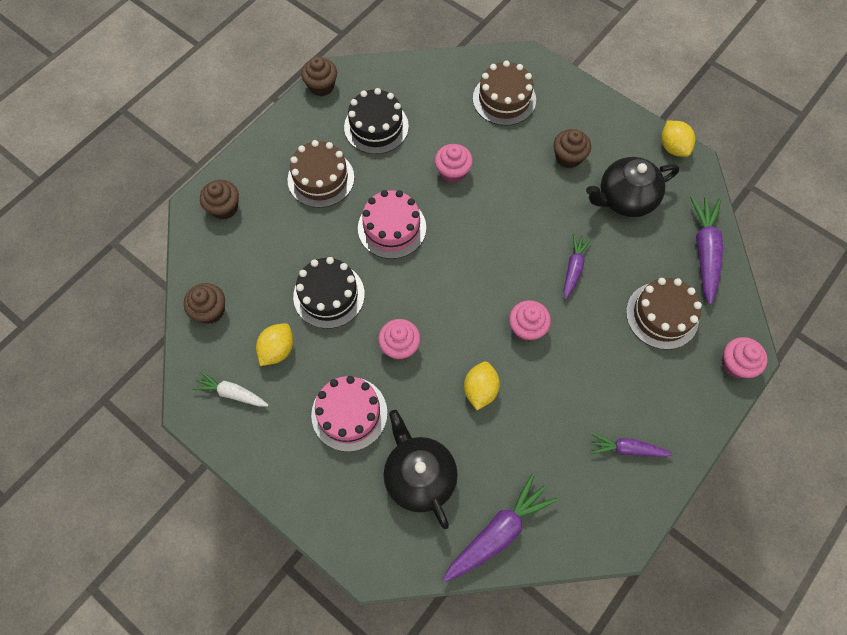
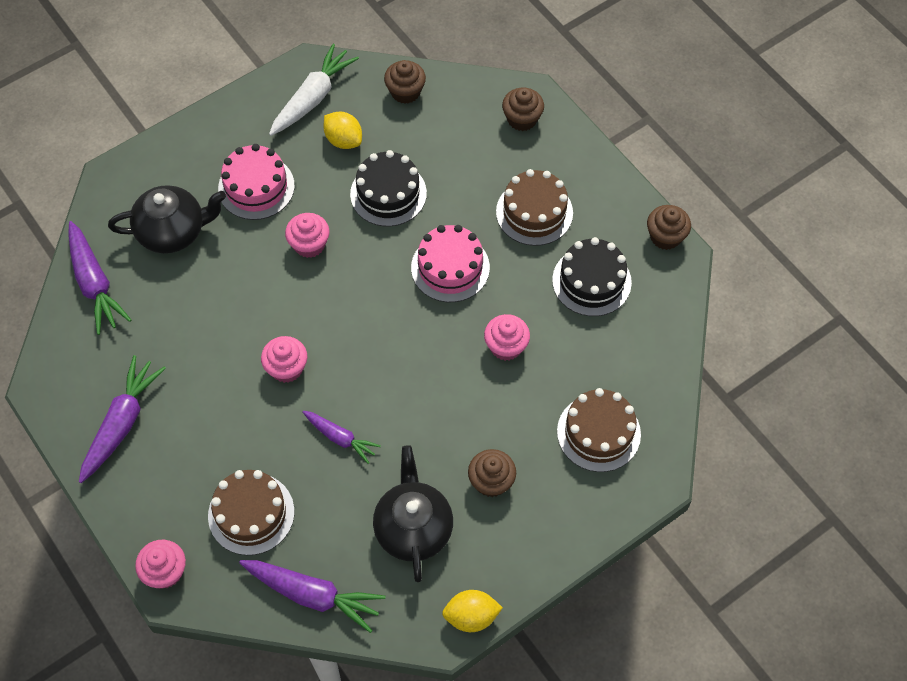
camera: 105 degrees right, 5 degrees down
(232, 393) = (313, 98): white carrot -> white carrot, size x1.63
(480, 390) = (236, 305): yellow lemon -> none
(627, 449) = (122, 423): purple carrot -> purple carrot, size x1.63

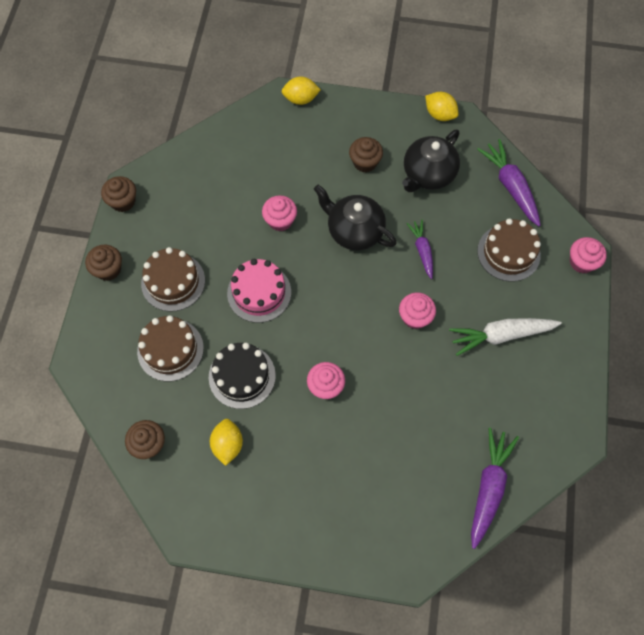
camera: 135 degrees left, 5 degrees up
(122, 423) = (543, 369): purple carrot -> none
(173, 231) = (404, 480): black teapot -> black teapot (354, 231)
(256, 187) = (319, 463): pink cake -> none
(313, 98) = (212, 501): white carrot -> white carrot (501, 335)
(522, 119) = (104, 350): brown cupcake -> brown cupcake (108, 269)
(591, 281) = (193, 214): black cake -> none
(598, 433) = (285, 138): brown cake -> brown cake (170, 349)
(635, 493) = (301, 99): none -> yellow lemon

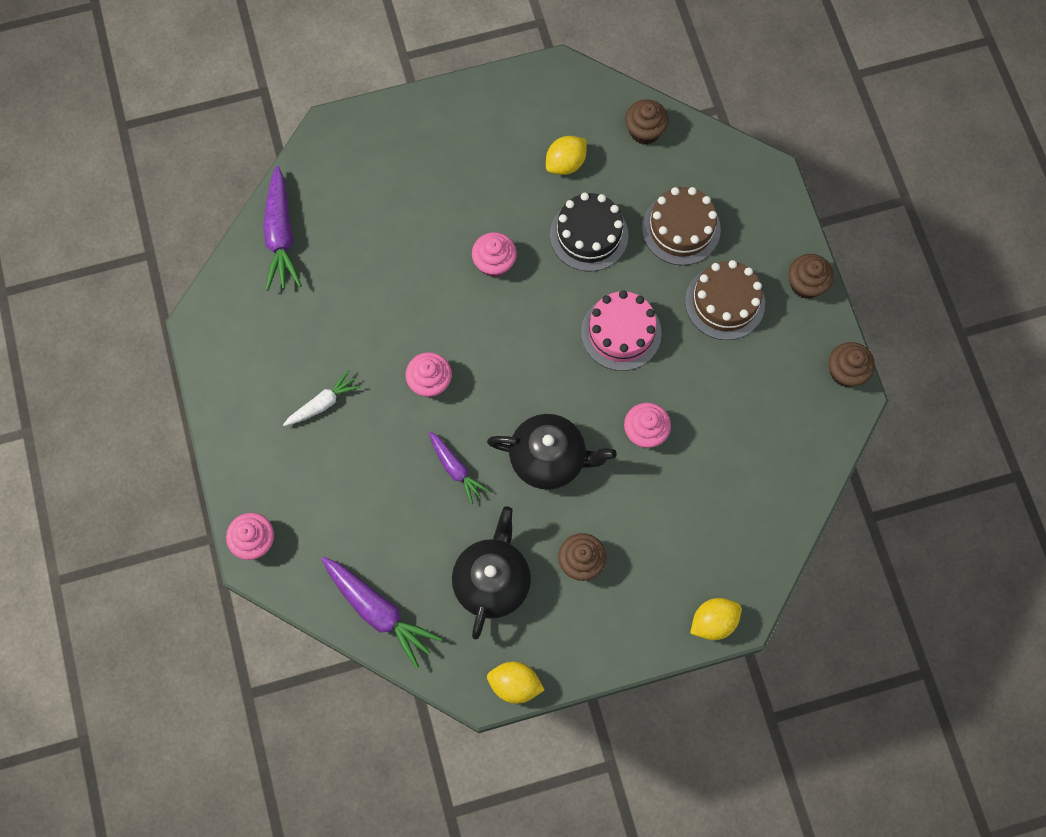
camera: 155 degrees right, 5 degrees up
(228, 444) = (565, 163): yellow lemon -> yellow lemon turned 75 degrees clockwise
(501, 335) = (323, 403): white carrot -> white carrot, size x0.61
(508, 253) = (349, 513): brown cake -> none

